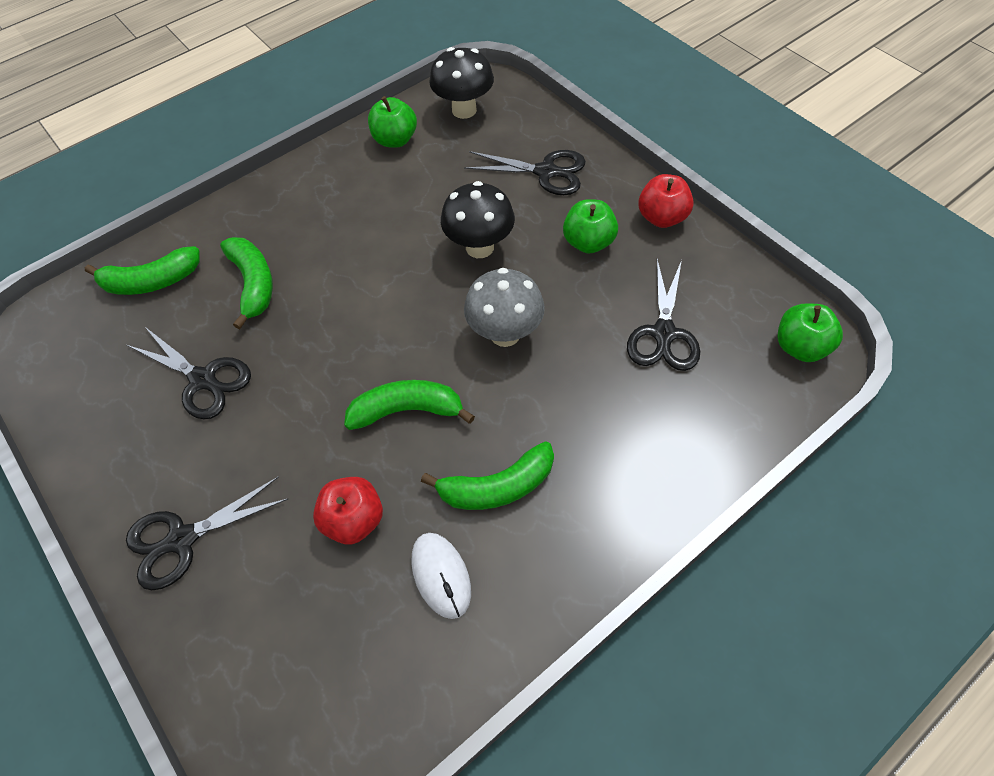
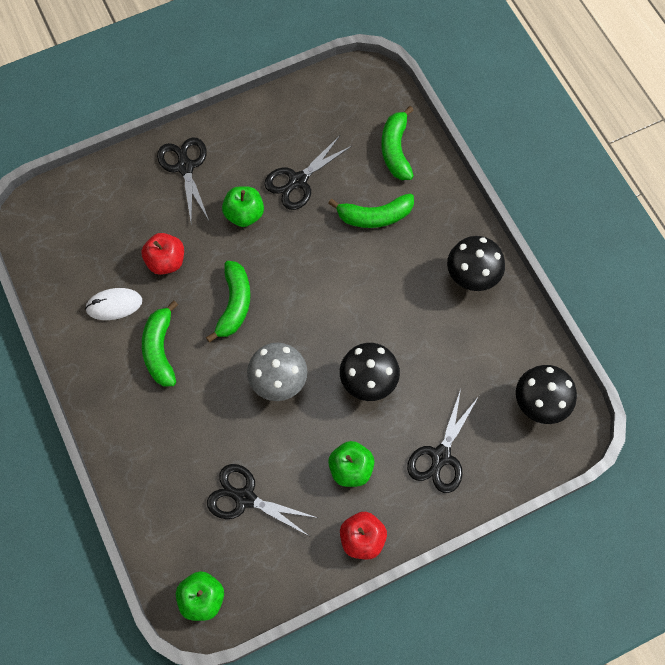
camera: 100 degrees right, 10 degrees up
(327, 182) = (471, 277): none -> black mushroom
(395, 140) = (511, 338): green apple -> green apple (244, 214)

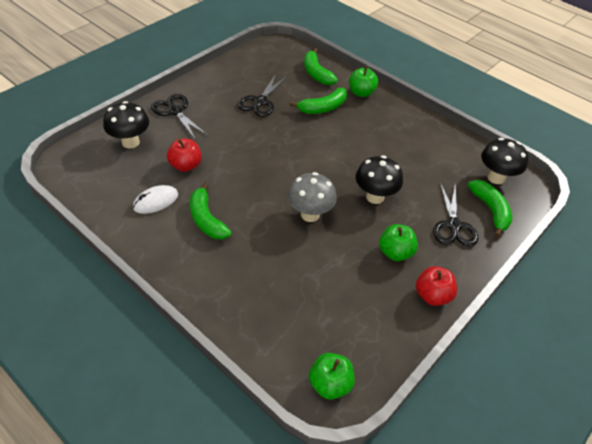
camera: 25 degrees left, 20 degrees down
(234, 304) = (251, 177): green banana -> green banana (490, 210)
(244, 214) = (232, 126): green apple -> green apple (361, 93)
(245, 498) = (326, 297): black scissors -> none
(471, 277) = (406, 123): black mushroom -> black mushroom (130, 142)

